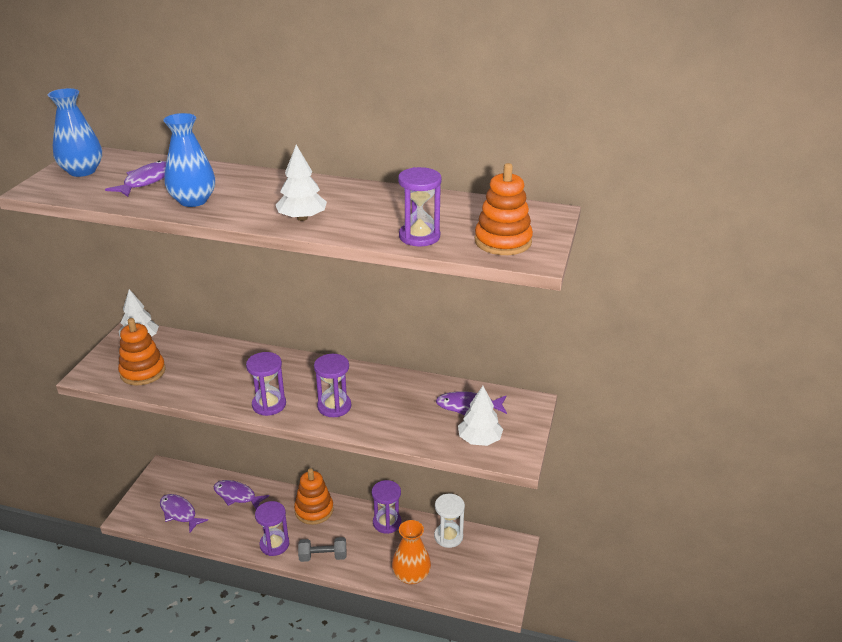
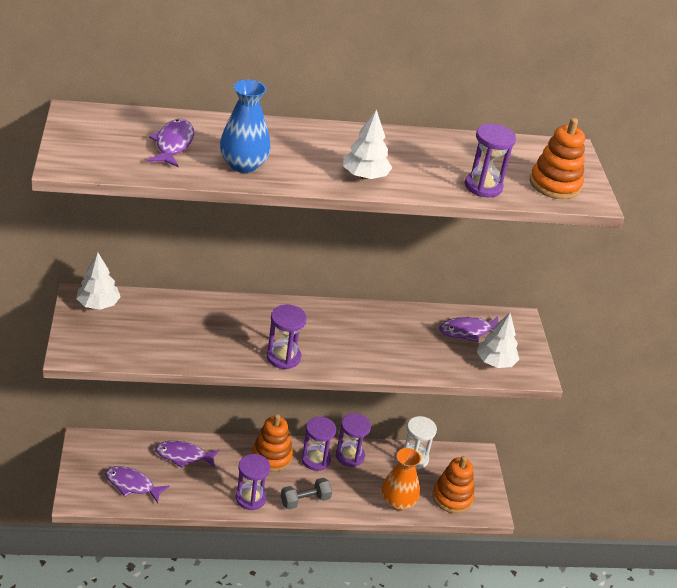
camera: 25 degrees left, 5 degrees up
(82, 171) = (91, 137): blue vase -> none
(143, 372) = (128, 341): orange stacking toy -> orange stacking toy (452, 497)
(334, 406) = (347, 349): purple hourglass -> purple hourglass (315, 459)

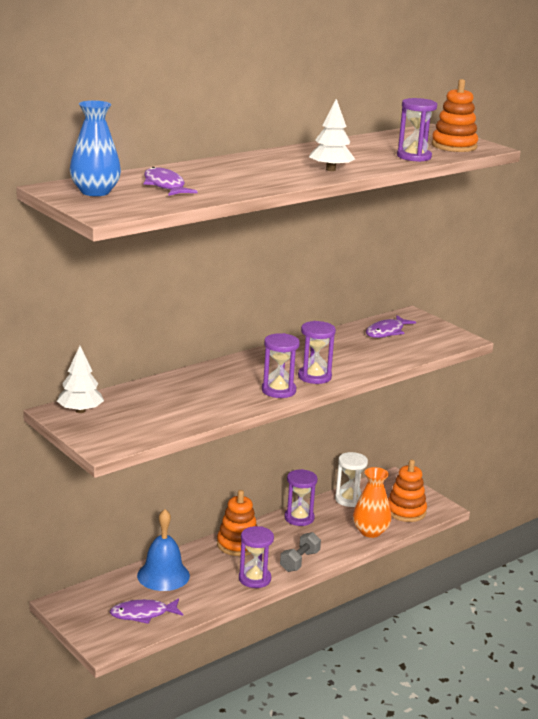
camera: 30 degrees left, 15 degrees down
(183, 456) = (163, 575): purple fish -> blue bell
(243, 165) = (237, 183): blue vase -> blue vase (95, 192)
(315, 459) = (275, 532): purple hourglass -> purple hourglass (314, 377)
(495, 362) = (429, 342): white tree -> none

